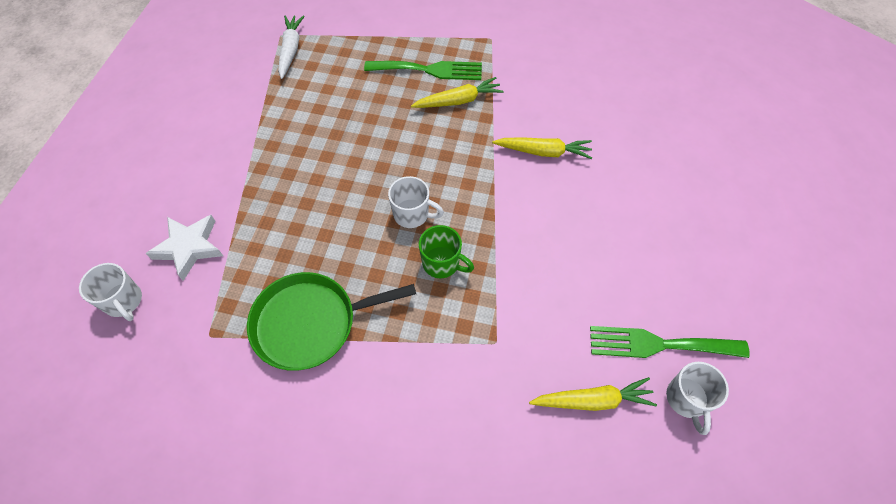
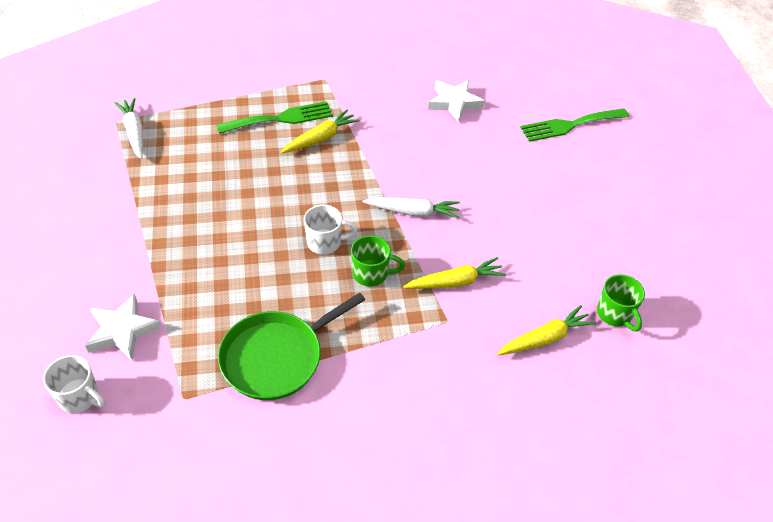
camera: 25 degrees left, 10 degrees down
(515, 208) = (413, 212): none -> white carrot
(543, 152) = (416, 161): yellow carrot -> yellow carrot (455, 282)
(613, 97) = (454, 103): none -> white star
(659, 344) = (576, 281): green fork -> green fork (570, 125)
(686, 399) = (615, 314): white mug -> green mug

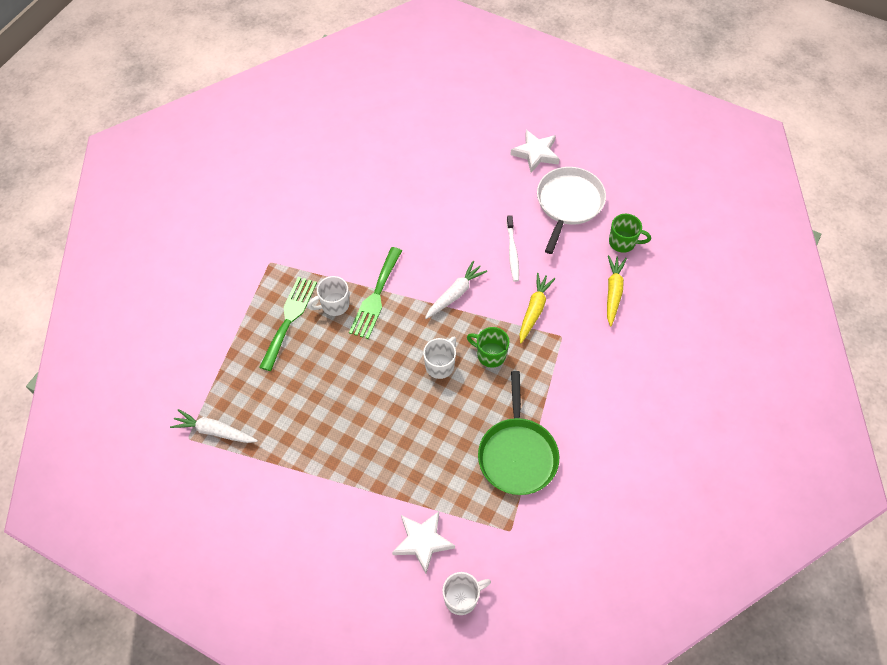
camera: 50 degrees left, 10 degrees up
(321, 138) = (334, 305): yellow carrot -> white mug
(371, 274) = (490, 355): green mug -> green mug turned 105 degrees counterclockwise
(454, 103) = (371, 197): white star -> white star (536, 153)
(503, 229) = (512, 252): none -> white toothbrush
(570, 125) = (452, 146): green fork -> green fork (376, 296)
(608, 243) = (568, 204): none -> white pan

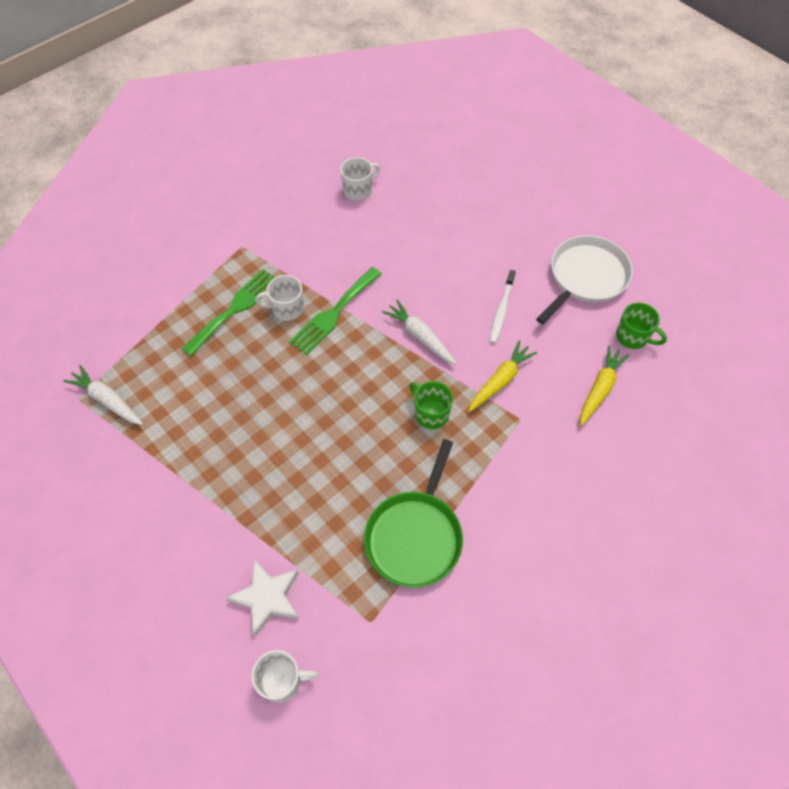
camera: 20 degrees right, 0 degrees up
(440, 365) = (371, 408): white mug -> white mug (358, 190)
(455, 294) = (420, 336): white carrot -> white carrot turned 105 degrees counterclockwise
(536, 153) = (570, 215): white star -> none

